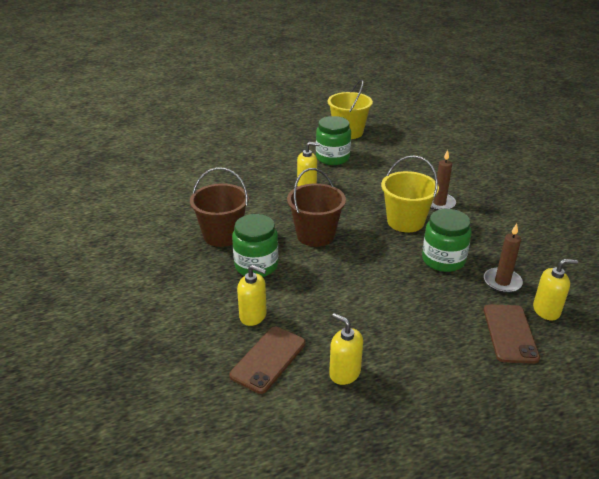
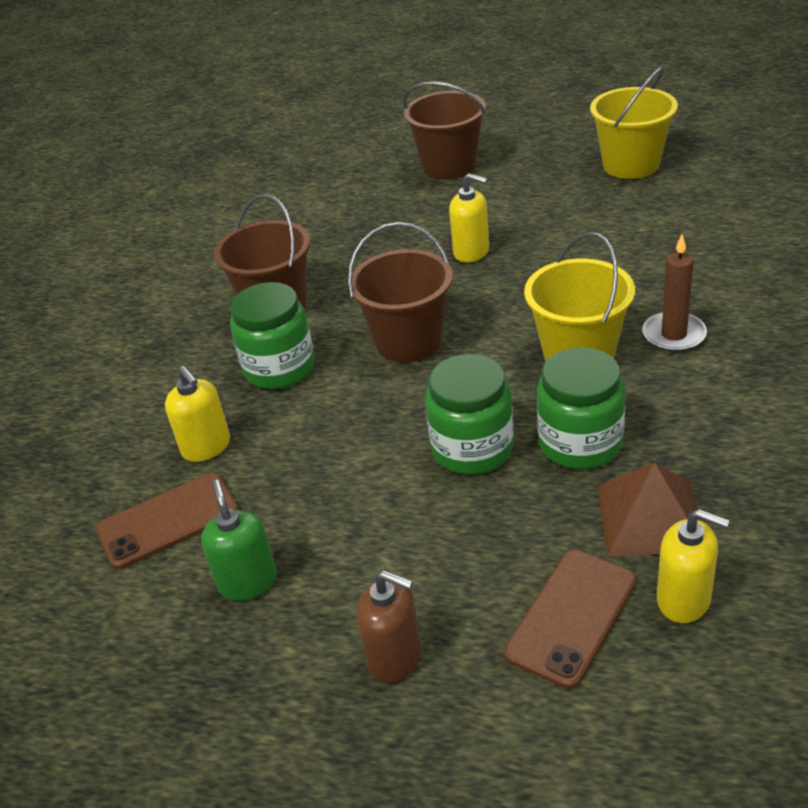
camera: 35 degrees right, 5 degrees up
(254, 147) = (449, 166): none -> brown bucket
(332, 158) = (560, 208): green jar -> green jar (472, 449)
(344, 373) = (248, 582): yellow soap dispenser -> green soap dispenser
(451, 379) = (395, 657): none -> brown soap dispenser
(502, 282) = (650, 518): brown candle -> brown pyramid

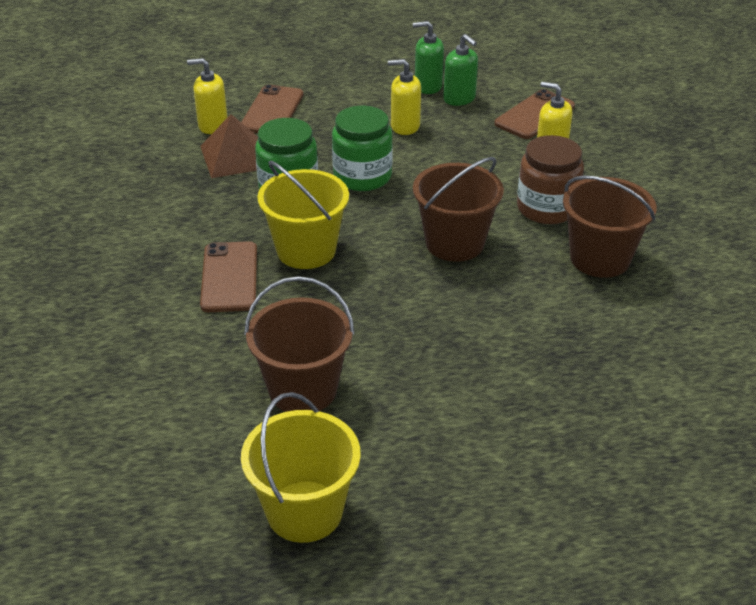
camera: 155 degrees right, 0 degrees up
(277, 627) = (428, 86): none -> green soap dispenser
(279, 368) = (546, 208): green jar -> brown jar
(395, 657) = (358, 86): brown soap dispenser -> none
(449, 166) = (551, 481): brown bucket -> brown bucket (303, 390)
(471, 252) = (448, 342): yellow soap dispenser -> yellow soap dispenser (405, 126)
(673, 335) = (229, 277): brown candle -> brown phone

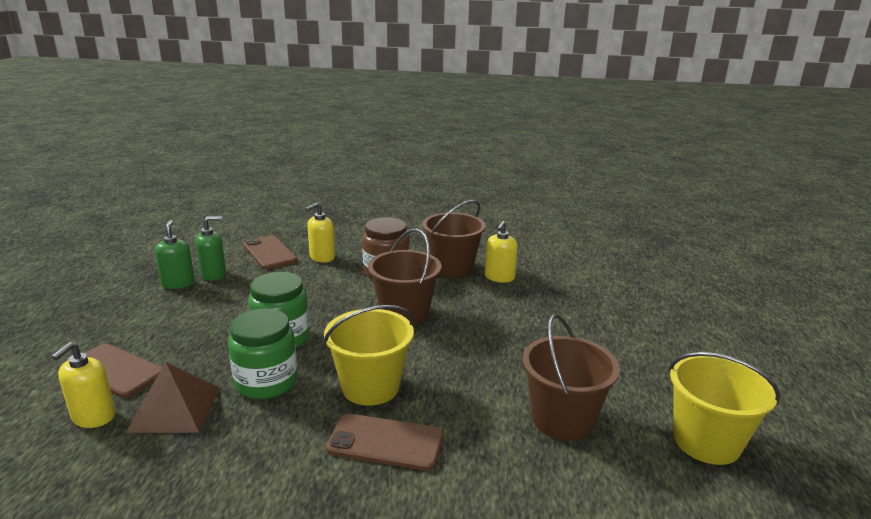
camera: 75 degrees left, 15 degrees down
(405, 126) = (226, 305): yellow soap dispenser -> yellow soap dispenser (499, 277)
(428, 86) = (178, 283): green soap dispenser -> green soap dispenser turned 150 degrees clockwise

